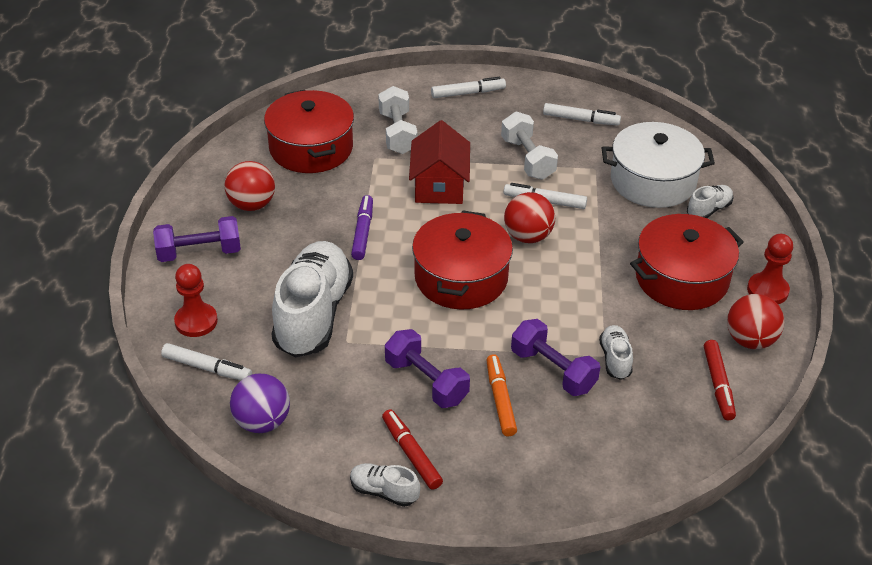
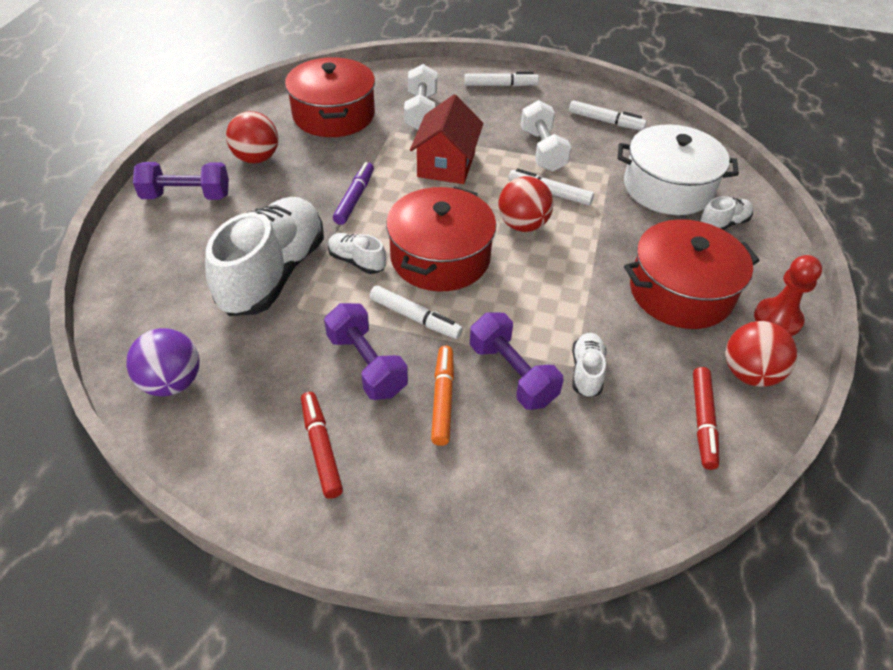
camera: 10 degrees right, 5 degrees up
(196, 321) = (152, 263): red pawn -> none
(207, 368) = (141, 313): white marker -> white marker (415, 318)
(384, 491) = (273, 490): white shoe -> white shoe (357, 261)

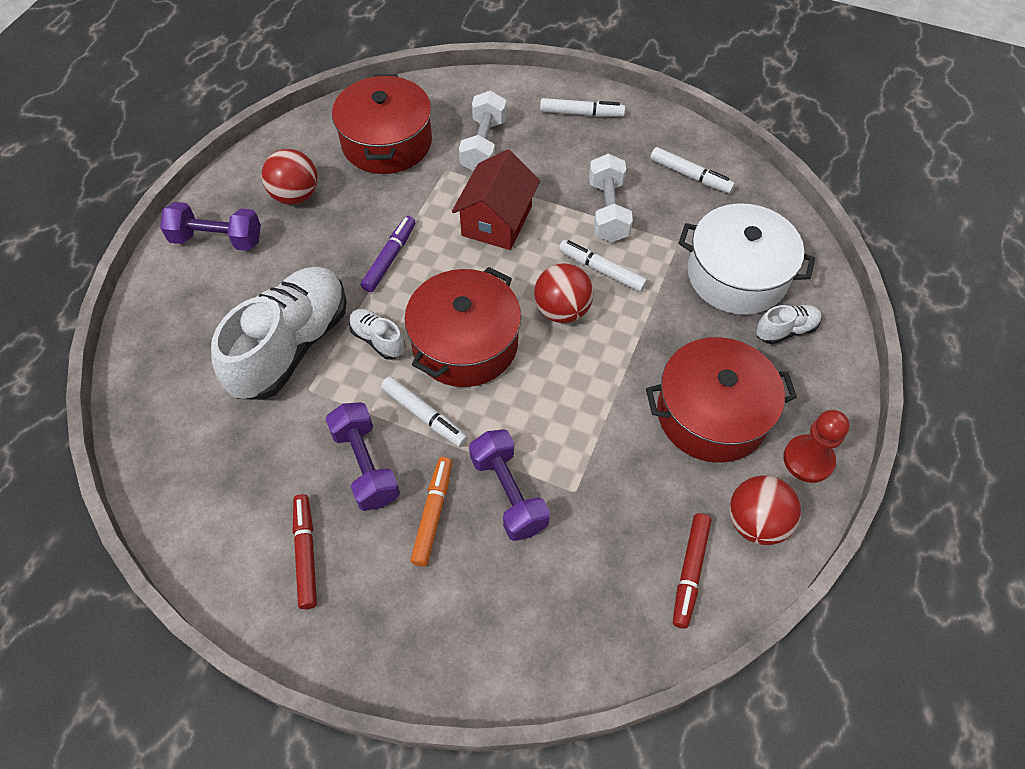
camera: 10 degrees right, 10 degrees up
(172, 382) = (177, 463): purple ball -> none
(586, 372) = (585, 500): white shoe -> none

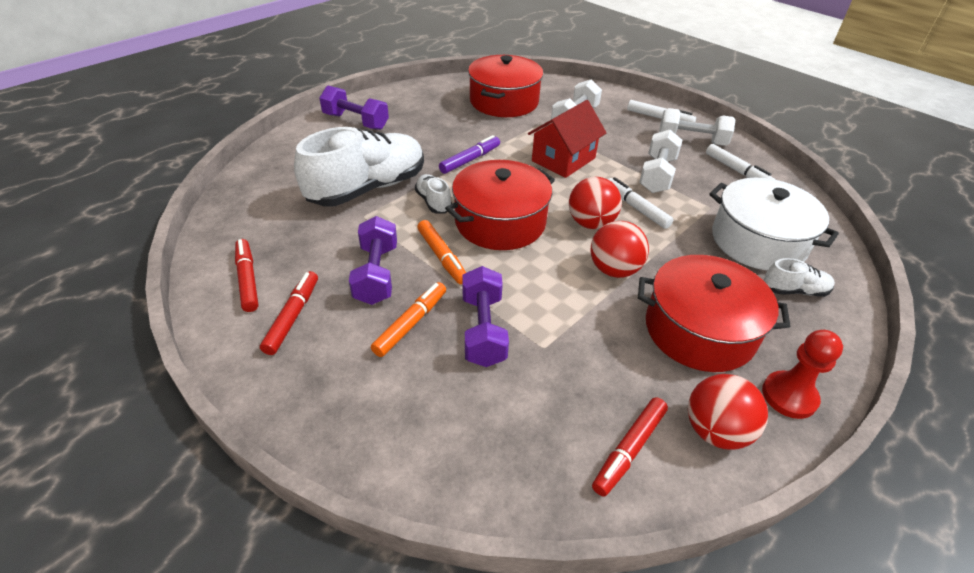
camera: 20 degrees right, 15 degrees down
(228, 526) = (247, 279): none -> red marker
(295, 195) = (423, 113): red ball -> red ball (614, 270)
(424, 415) = (442, 257): white marker -> orange marker
(628, 141) = (691, 141): none -> white dumbbell

